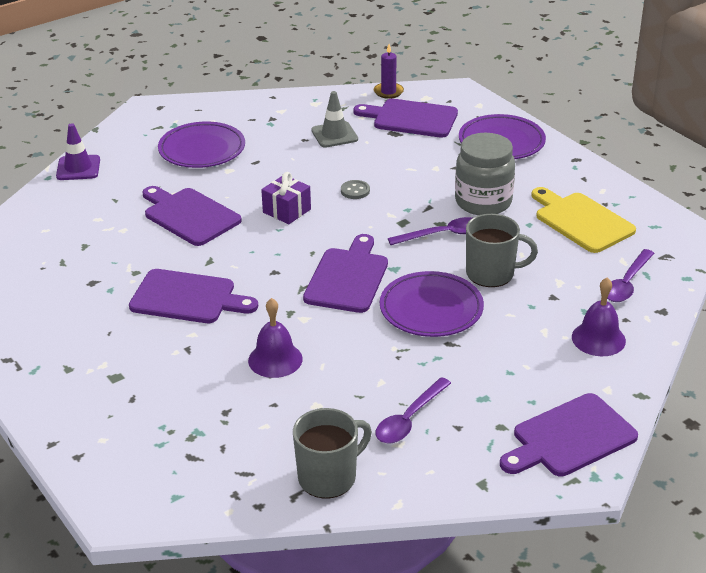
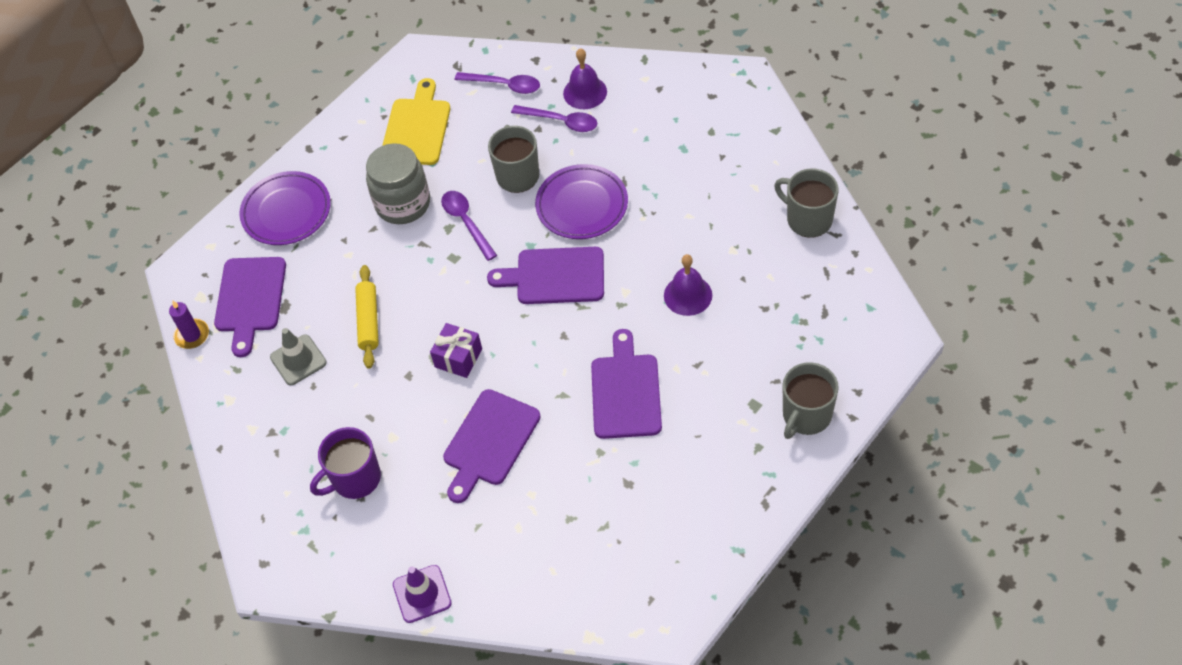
camera: 100 degrees left, 20 degrees up
(77, 410) = (806, 416): none -> grey mug
(202, 150) = (355, 479): purple plate -> purple mug
(355, 171) = (368, 321): none -> yellow rolling pin
(355, 191) = (407, 310): grey button -> none
(409, 419) = (725, 187): purple spoon -> purple spoon (561, 121)
(569, 438) = (707, 91): purple cutting board -> none
(581, 221) = (417, 128): yellow cutting board -> yellow cutting board turned 150 degrees clockwise

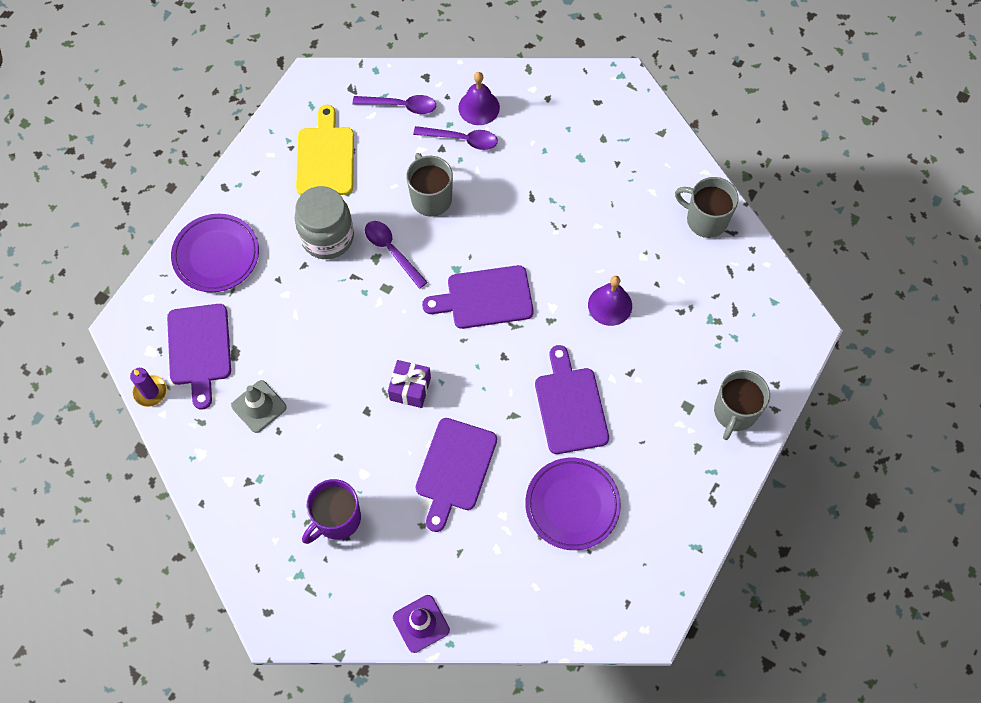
camera: 15 degrees left, 10 degrees up
(368, 321) = (318, 360): yellow rolling pin -> none
(582, 205) = (497, 224): purple plate -> purple plate (572, 505)

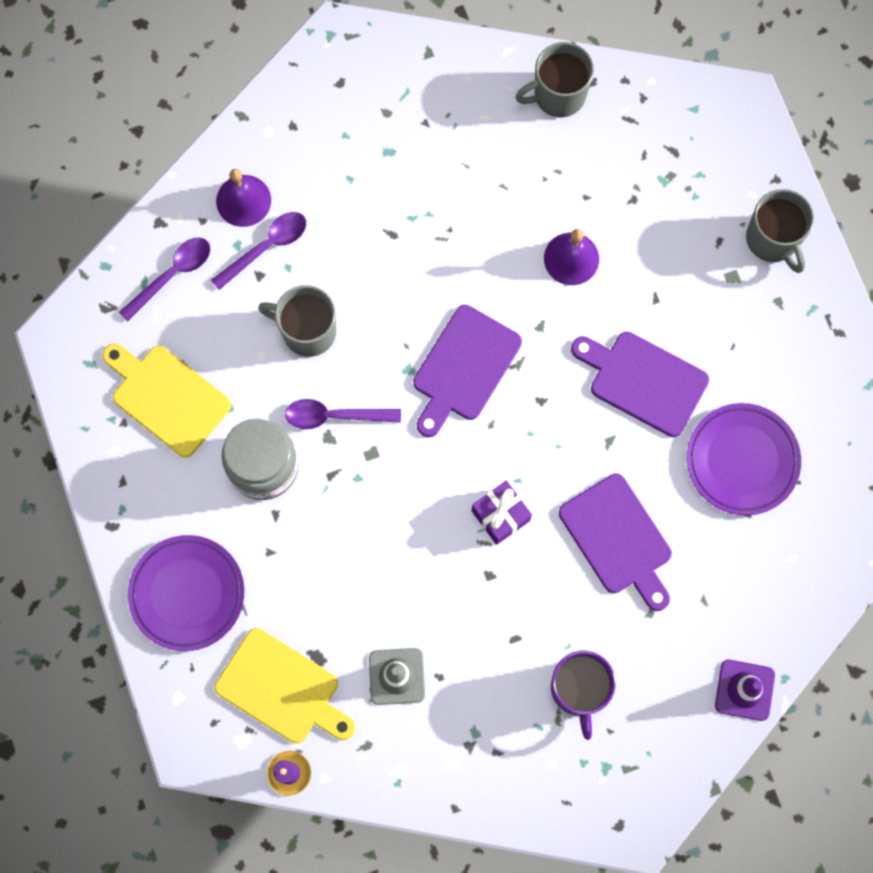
camera: 50 degrees left, 10 degrees up
(199, 349) = (282, 689): purple cutting board -> yellow cutting board

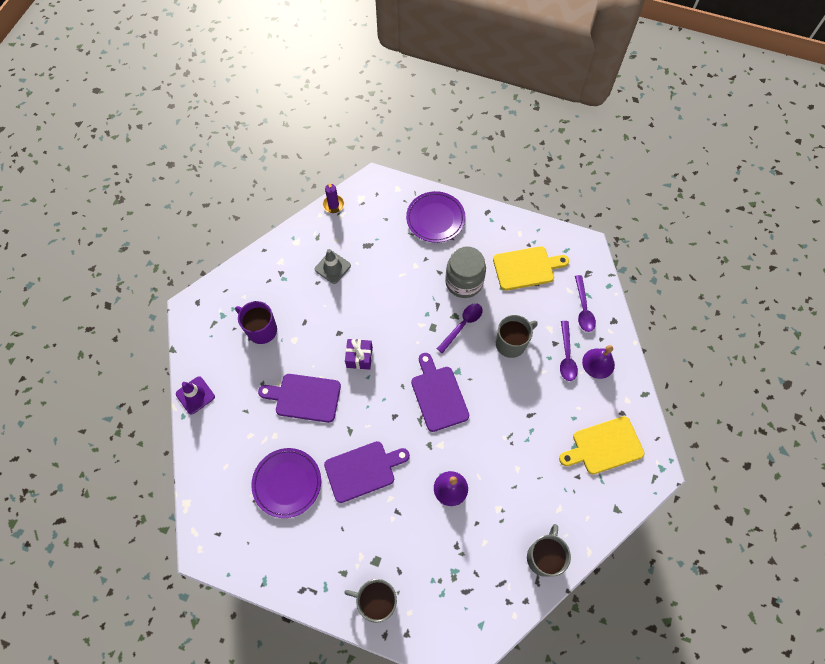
camera: 130 degrees right, 10 degrees down
(282, 689) = (367, 225): yellow cutting board -> yellow cutting board (604, 446)

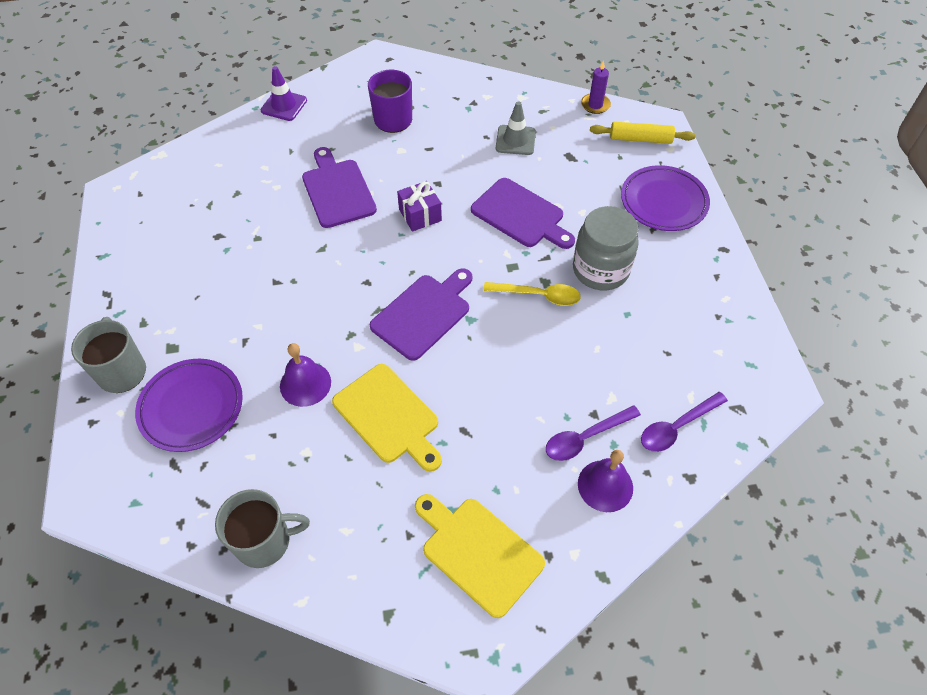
camera: 60 degrees right, 10 degrees down
(287, 483) = (226, 223): purple plate -> purple plate (191, 407)
(363, 470) = (279, 283): purple cutting board -> purple cutting board (520, 215)
(379, 199) = (640, 139): none -> yellow rolling pin
(462, 325) = (538, 296): purple spoon -> yellow spoon
(511, 343) = (554, 361): grey mug -> none
(526, 268) = (680, 329): yellow cutting board -> yellow cutting board (389, 417)

